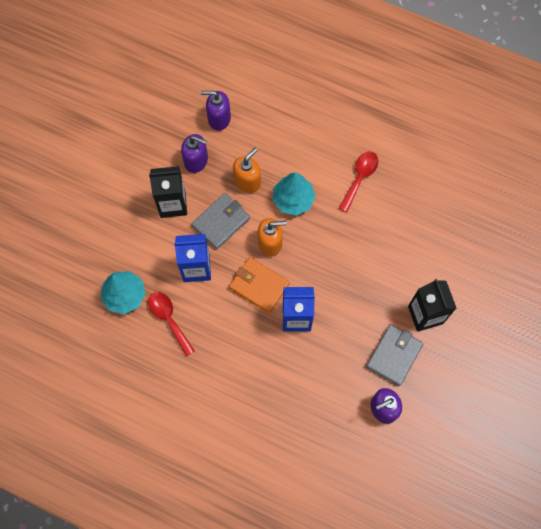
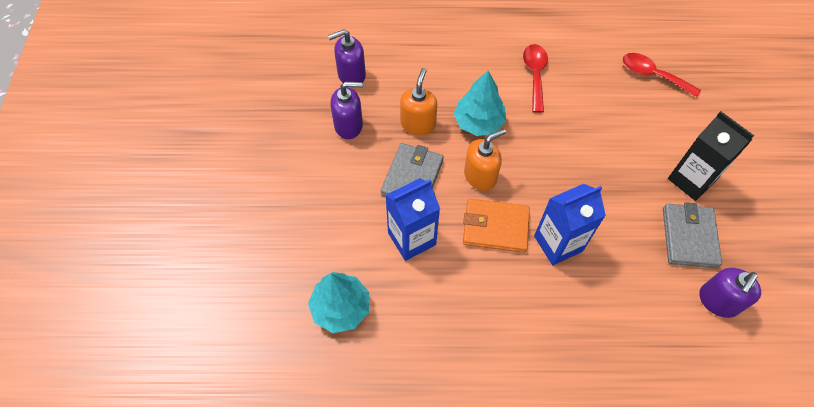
camera: 25 degrees left, 10 degrees down
(169, 319) = (411, 312): red spoon -> red spoon (653, 75)
(173, 204) = (346, 180): black carton -> none

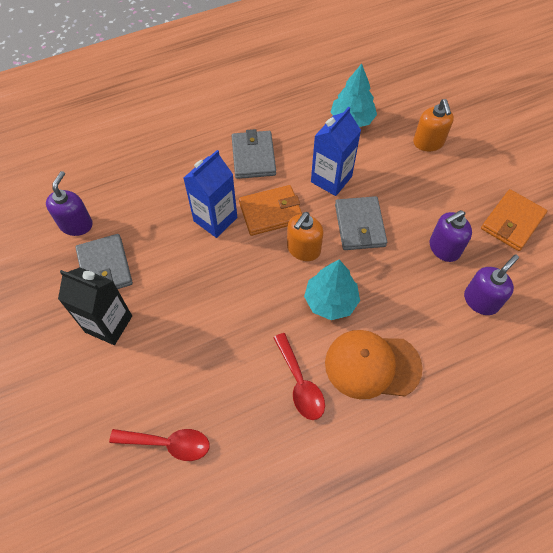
camera: 155 degrees right, 0 degrees up
(268, 123) = (512, 222): none -> orange wallet
(418, 124) = (385, 276): orange soap dispenser -> orange soap dispenser (428, 142)
(471, 66) = (372, 365): none -> orange cap
(486, 306) = (253, 157): none -> grey wallet

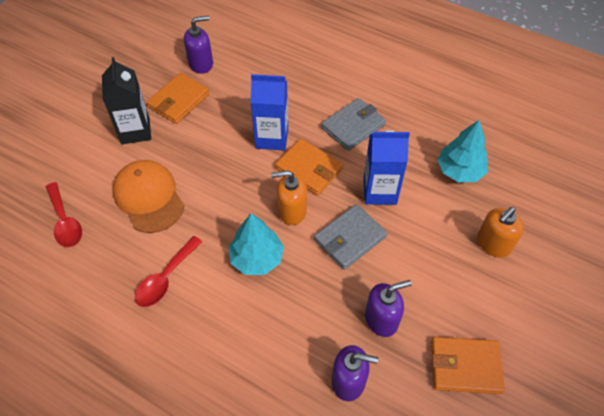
camera: 55 degrees right, 5 degrees down
(105, 267) = (179, 101): grey wallet -> orange wallet
(372, 365) = (217, 322): orange cap -> orange cap (148, 197)
(444, 248) = (381, 319): purple soap dispenser -> purple soap dispenser turned 135 degrees clockwise

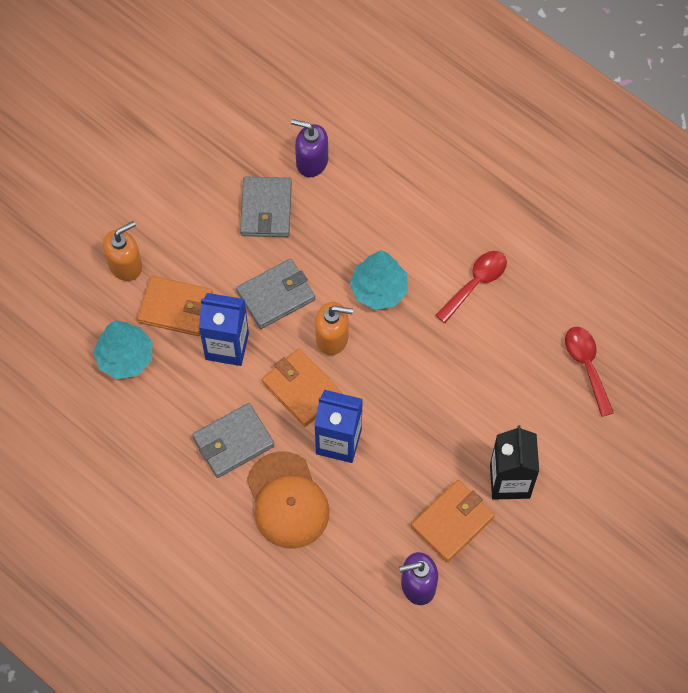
camera: 170 degrees left, 10 degrees up
(148, 197) = (493, 381): orange cap -> orange cap (287, 500)
(381, 319) = (266, 209): purple soap dispenser -> grey wallet
(465, 366) = (202, 156): orange wallet -> orange wallet (176, 308)

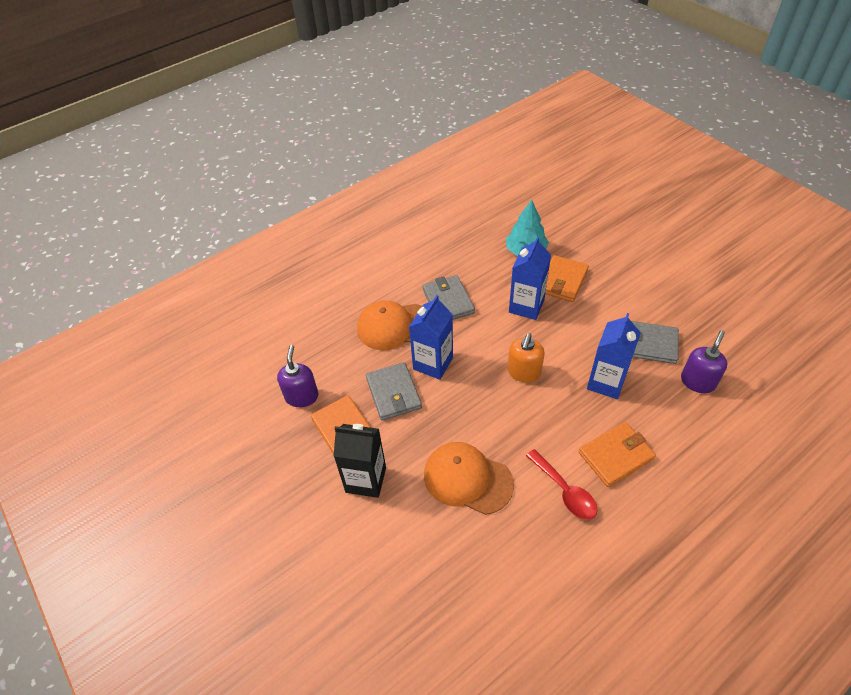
camera: 105 degrees right, 15 degrees down
(125, 265) = (601, 257): orange soap dispenser -> none
(275, 295) = (567, 340): grey wallet -> grey wallet (393, 393)
(301, 389) = (482, 346): orange wallet -> orange wallet (615, 455)
(330, 251) = (606, 382): none -> blue carton
(379, 289) = (565, 412): turquoise tree -> none
(484, 377) = (467, 479): none -> orange cap
(586, 366) = (462, 575): red spoon -> none

